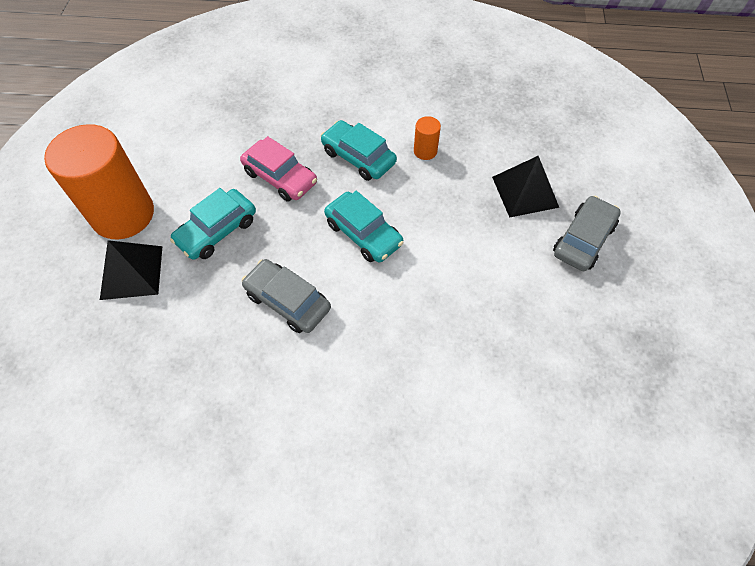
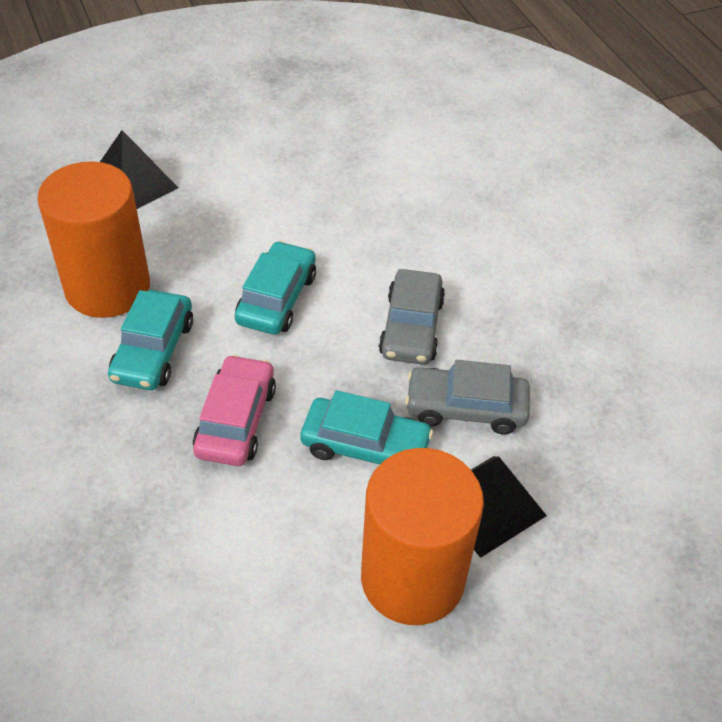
camera: 120 degrees left, 10 degrees down
(425, 151) = (108, 287): orange cylinder -> orange cylinder, size x2.43
(583, 239) = (178, 130): grey car -> grey car (466, 408)

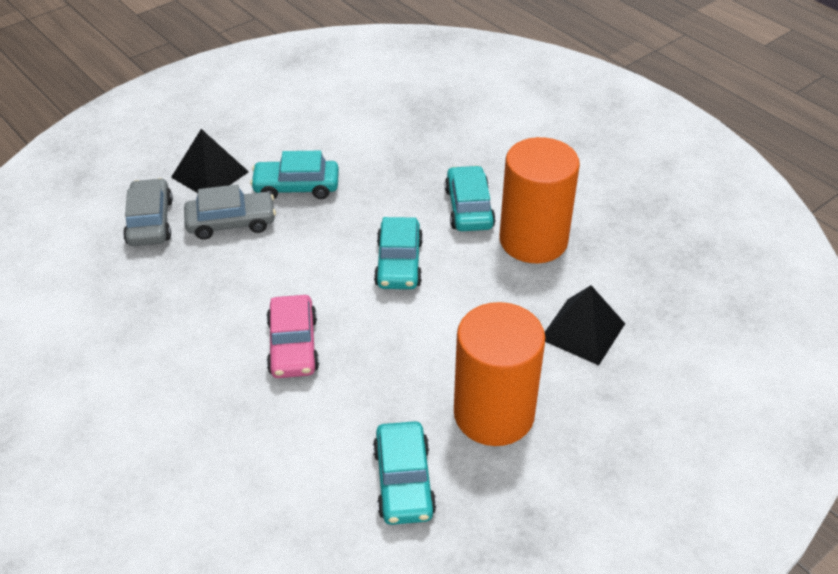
camera: 165 degrees right, 5 degrees down
(236, 420) = (388, 182): pink car -> pink car (293, 346)
(358, 116) = (404, 481): none -> turquoise car
(411, 327) = (283, 267): grey car -> grey car (150, 222)
(412, 578) = (250, 134): orange cylinder -> orange cylinder (494, 414)

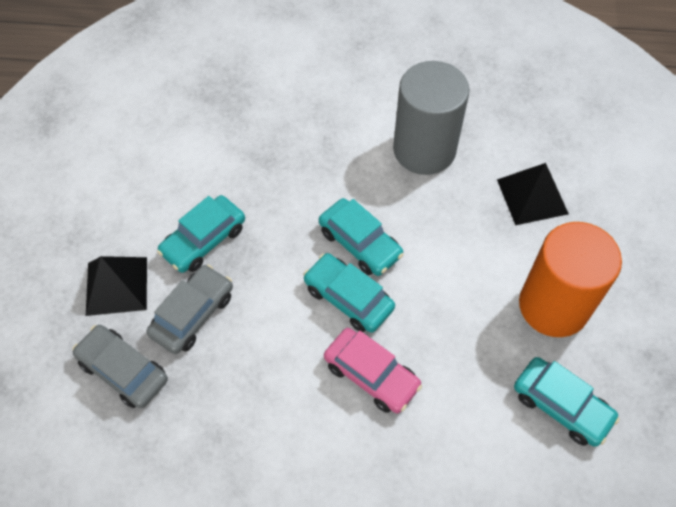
camera: 45 degrees left, 15 degrees up
(469, 208) = (352, 157): turquoise car -> turquoise car (348, 298)
(533, 240) = (424, 150): orange cylinder -> grey cylinder

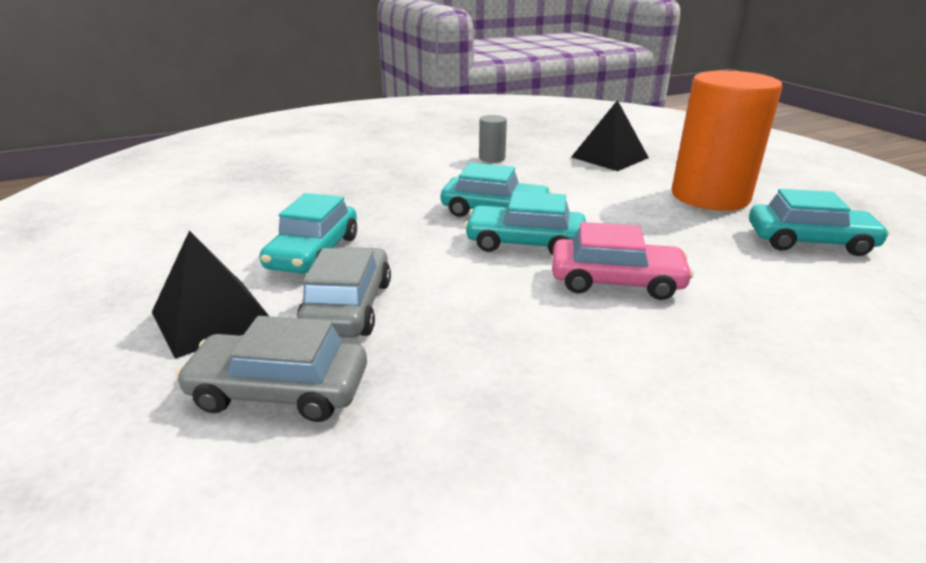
camera: 30 degrees left, 30 degrees down
(424, 150) = (492, 158): grey cylinder -> grey cylinder, size x0.41

